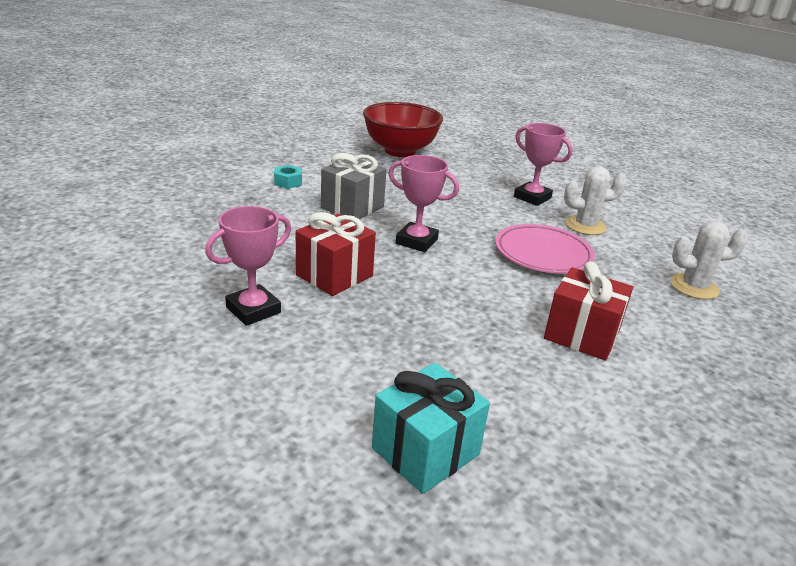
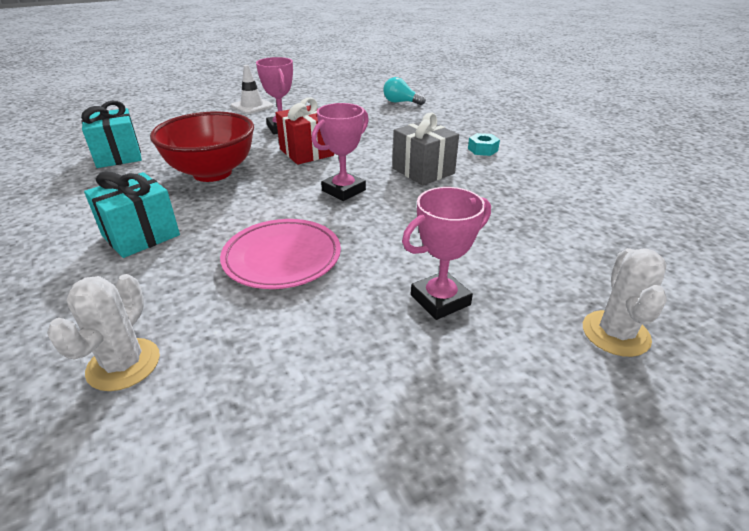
camera: 110 degrees right, 5 degrees up
(126, 229) = (401, 102): none -> turquoise light bulb
(141, 367) = (252, 106): none -> white traffic cone
(400, 151) = (601, 220): red bowl -> red bowl (212, 173)
(581, 335) = (141, 235): red gift -> turquoise gift
(585, 226) = (334, 323): white cactus -> white cactus (615, 333)

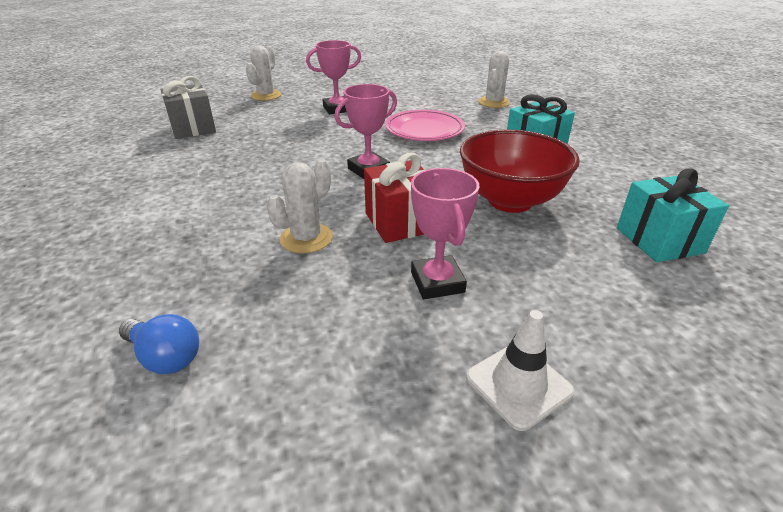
camera: 170 degrees left, 0 degrees up
(369, 139) = (306, 238): none -> white cactus
(401, 102) = (165, 357): turquoise light bulb -> blue light bulb
(423, 171) = (276, 183): grey gift -> grey gift (193, 128)
(482, 149) = (176, 205): turquoise nut -> none

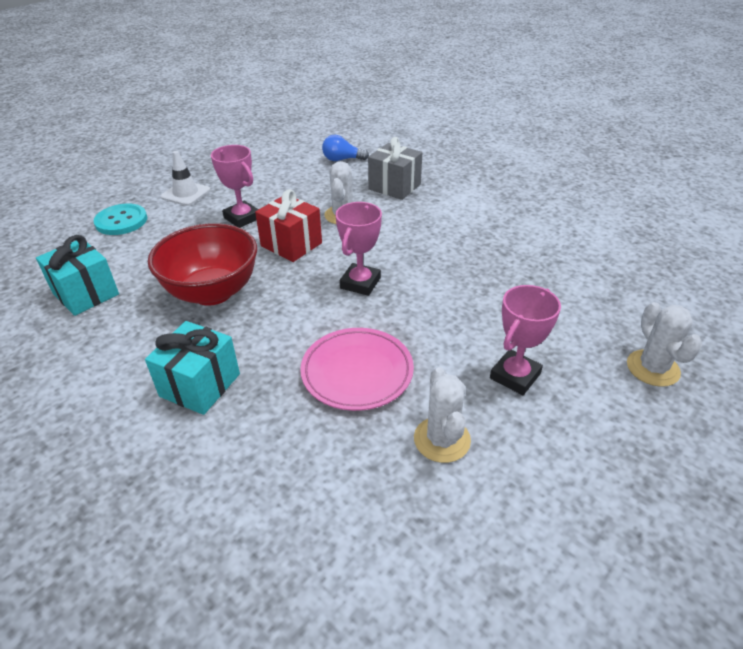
camera: 150 degrees right, 5 degrees up
(193, 128) = (598, 272): grey gift -> grey gift (394, 187)
(493, 102) = (298, 517): white cactus -> white cactus (442, 439)
(647, 353) = (121, 221): none -> turquoise button

